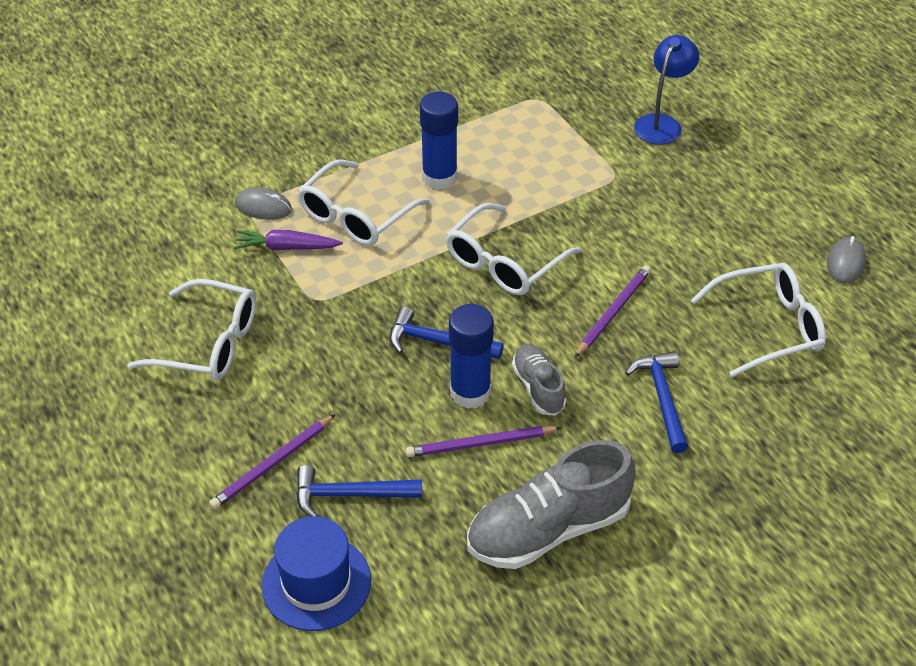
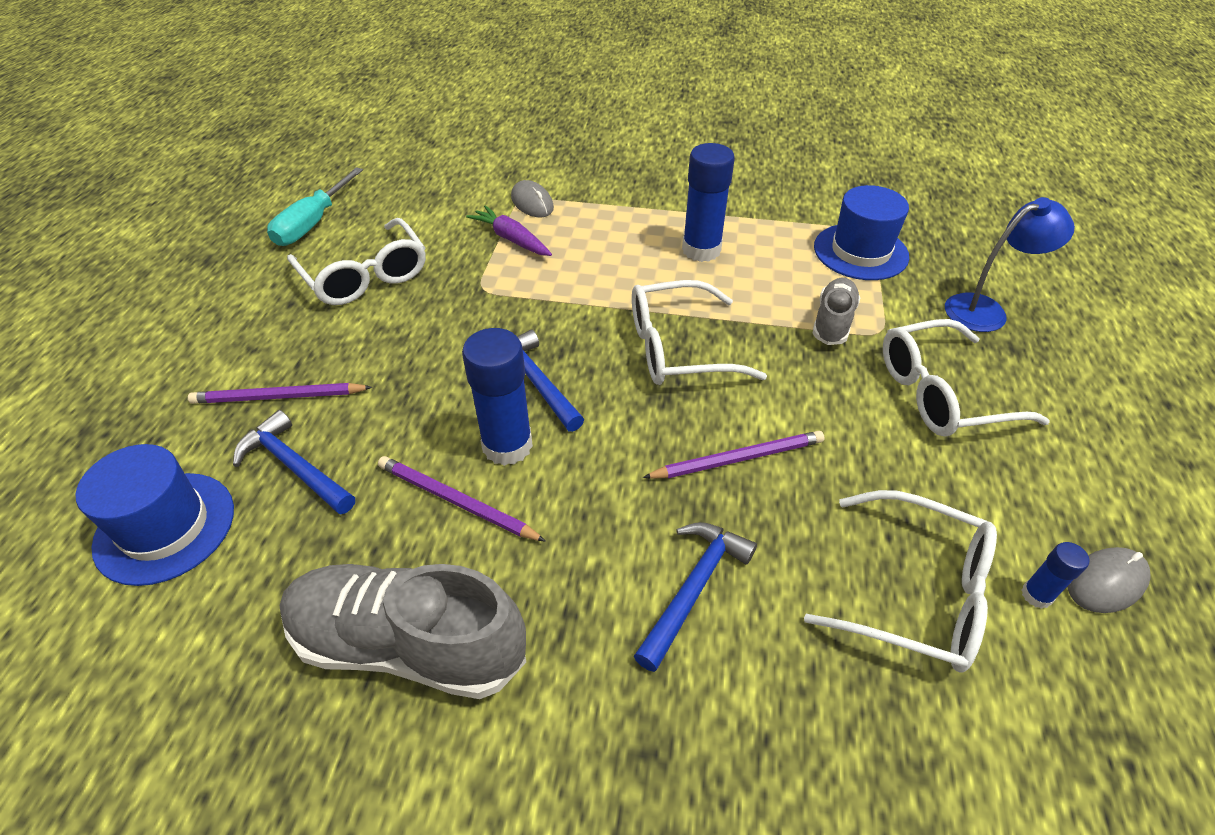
camera: 40 degrees right, 0 degrees up
(96, 328) = (313, 223): none -> turquoise screwdriver
(356, 216) = (594, 244): white glasses -> white glasses (941, 393)
(538, 387) = (575, 484): grey shoe -> grey shoe (833, 322)
(548, 119) = (860, 252): none -> blue hat
(821, 290) = (1036, 595): none -> blue glue stick

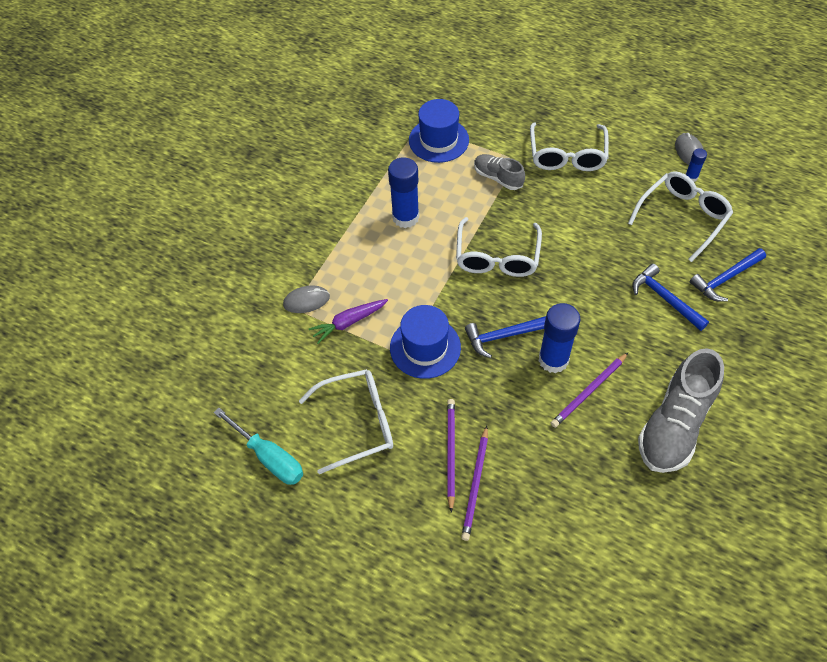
camera: 70 degrees left, 10 degrees up
(165, 527) = (574, 549): blue hat -> blue hat (425, 347)
(295, 466) = (541, 475): blue hammer -> blue hammer (725, 278)
(738, 458) = (590, 256): purple pencil -> purple pencil (450, 453)
(985, 310) = (510, 109): blue lamp -> none

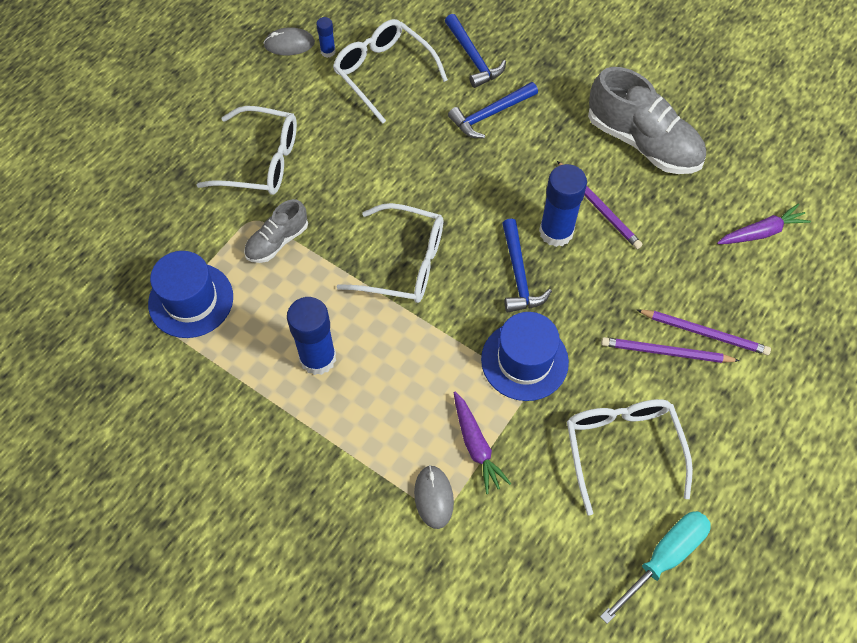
camera: 85 degrees left, 5 degrees up
(598, 536) = (761, 232): none -> purple carrot

